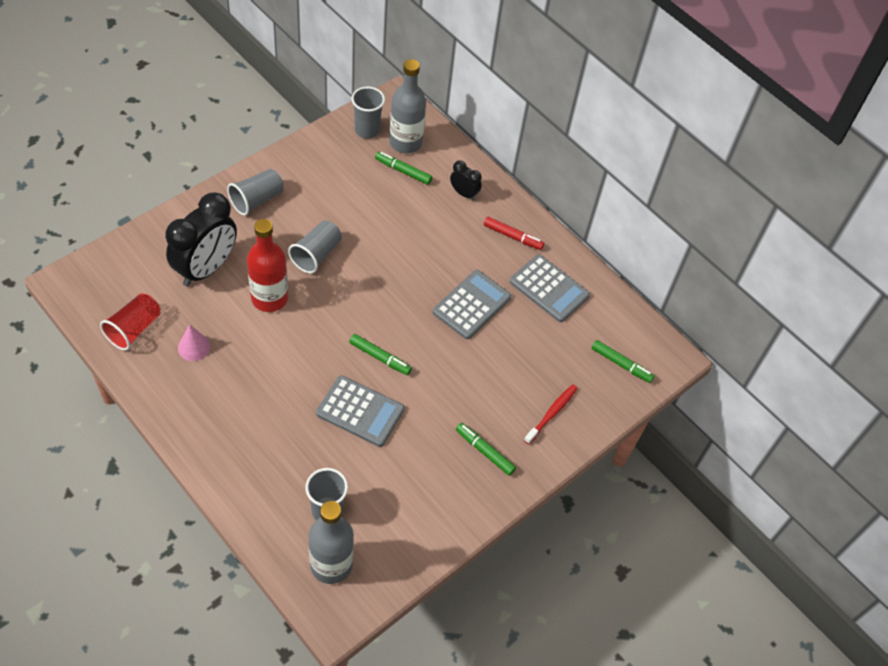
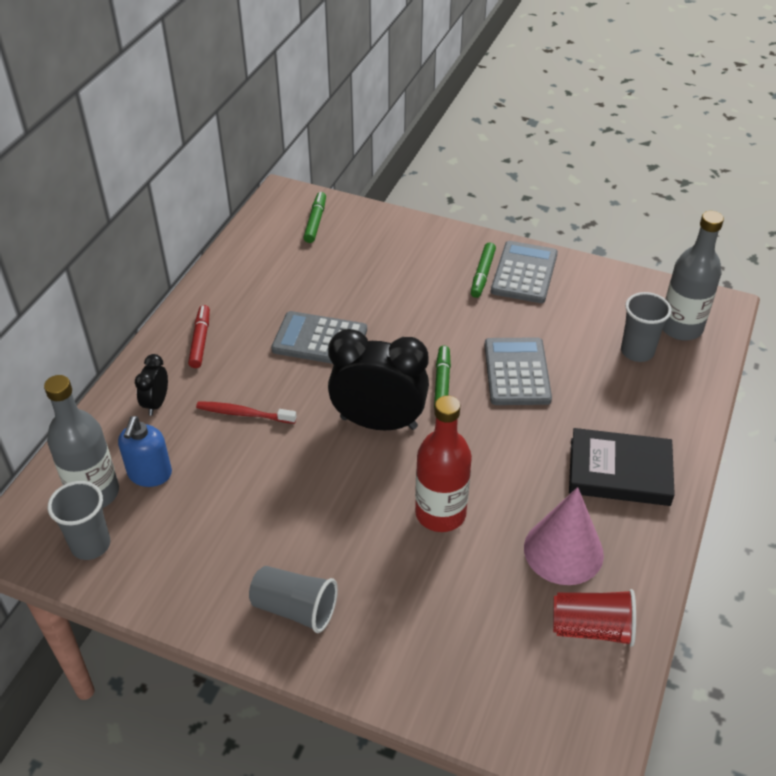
camera: 110 degrees left, 10 degrees down
(194, 347) = (563, 551): pink cone -> pink cone, size x1.79
(206, 268) = (446, 603): black clock -> black clock (379, 422)
(227, 419) = (619, 472): none -> black book
(316, 254) = (343, 499): grey cup -> none
(403, 171) = (150, 474): green marker -> blue soap dispenser
(549, 289) = (256, 292): grey calculator -> grey calculator (524, 273)
(552, 413) = (406, 247): red toothbrush -> red toothbrush (244, 414)

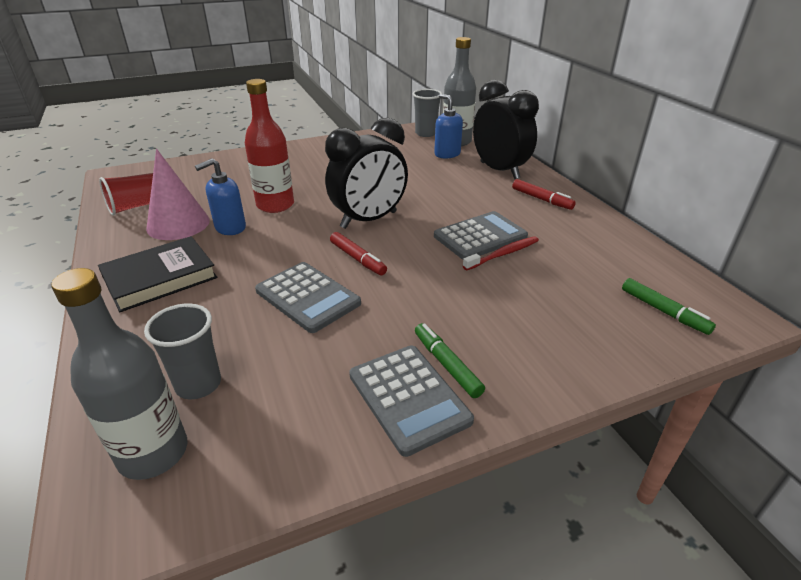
camera: 135 degrees right, 10 degrees down
(156, 403) = (499, 170): black clock -> black clock, size x2.13
(244, 414) = (450, 187): red toothbrush -> red toothbrush (503, 254)
(295, 608) = (309, 154): grey cup -> none
(442, 383) = (357, 259): green marker -> red marker
(515, 505) = (230, 228): none -> blue soap dispenser

